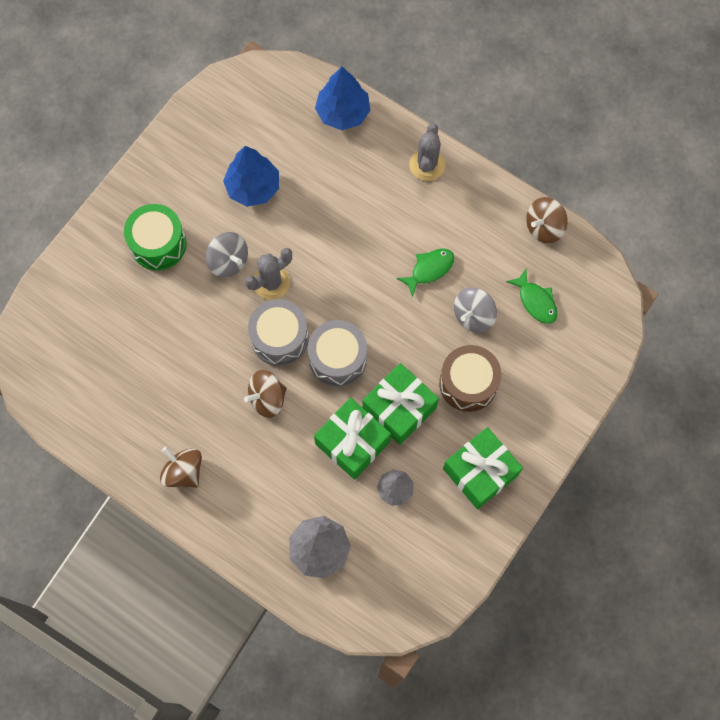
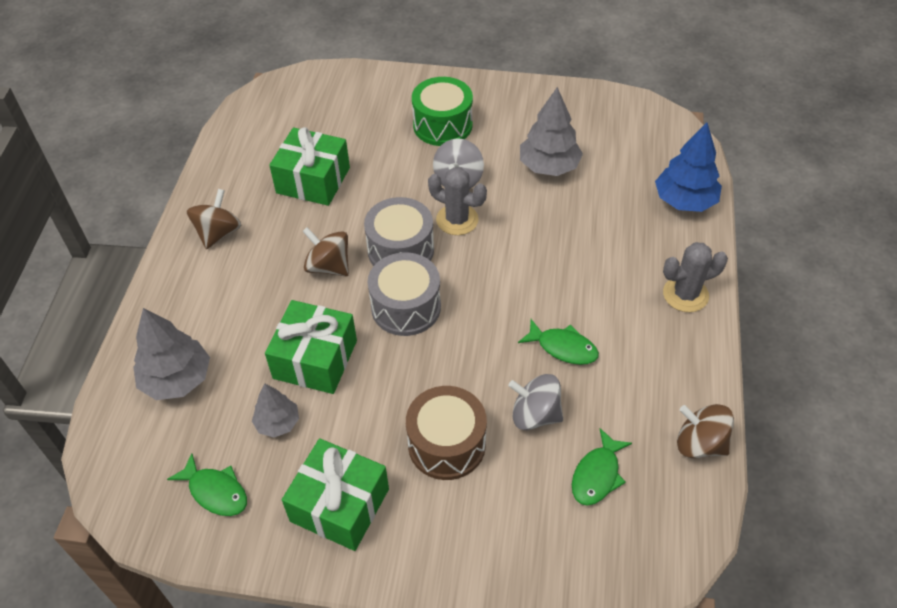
camera: 65 degrees right, 20 degrees down
(253, 187) = (549, 166): blue tree -> grey tree
(399, 408) = (378, 387): green gift -> green gift (313, 180)
(430, 551) = (215, 491): none -> green fish

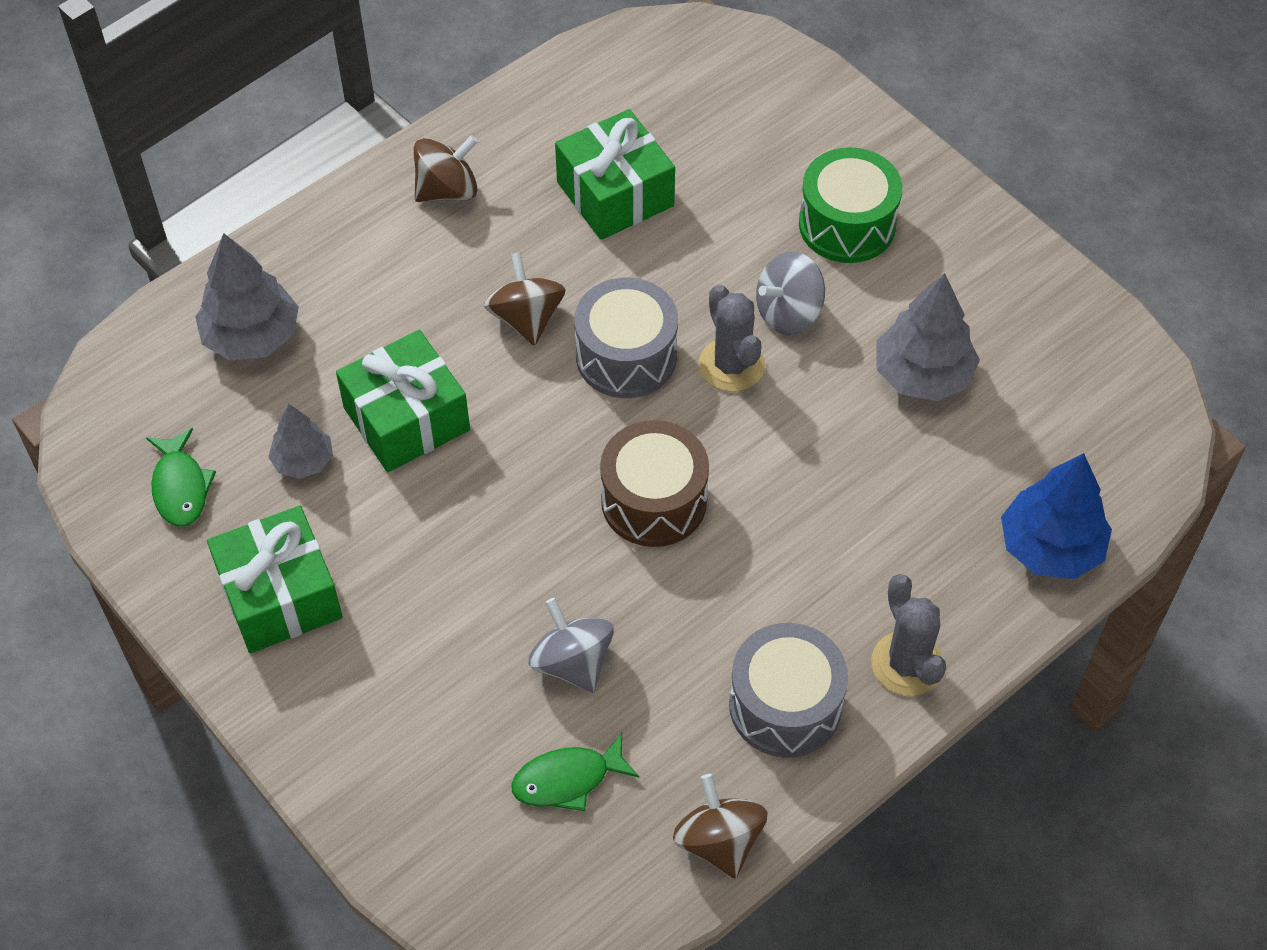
camera: 40 degrees right, 5 degrees up
(406, 307) = (561, 431): grey drum -> grey drum (785, 705)
(446, 444) = (446, 619): brown drum -> brown drum (654, 501)
(563, 347) = (686, 613): green fish -> none
(685, 294) = (907, 664): grey cactus -> grey cactus turned 45 degrees clockwise

